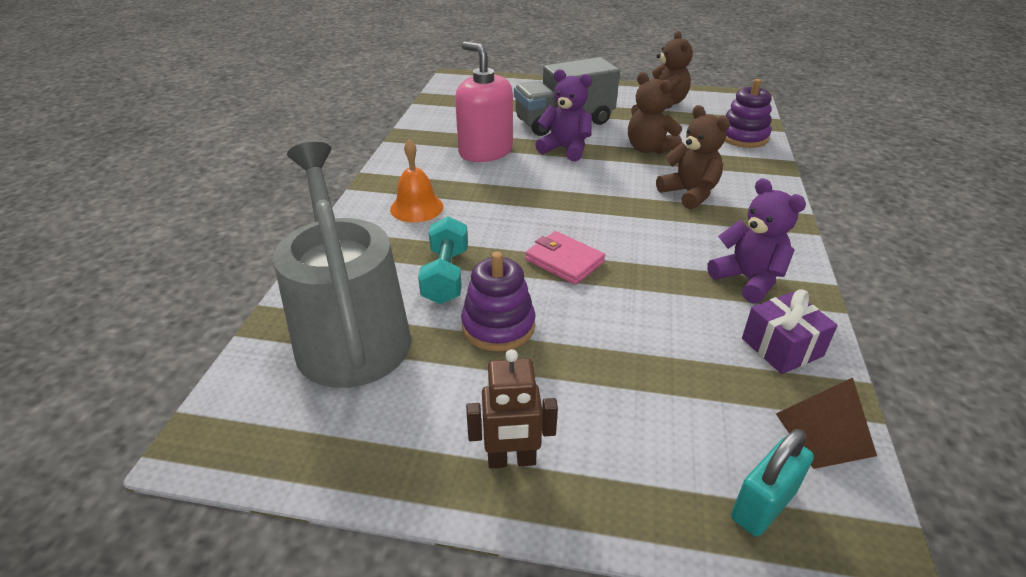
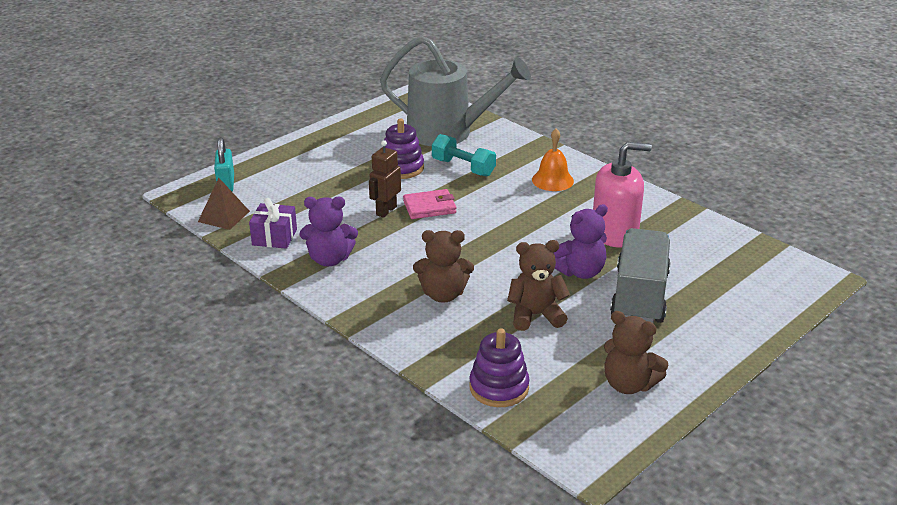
camera: 125 degrees right, 5 degrees down
(511, 460) = (322, 145): brown robot -> brown robot (386, 211)

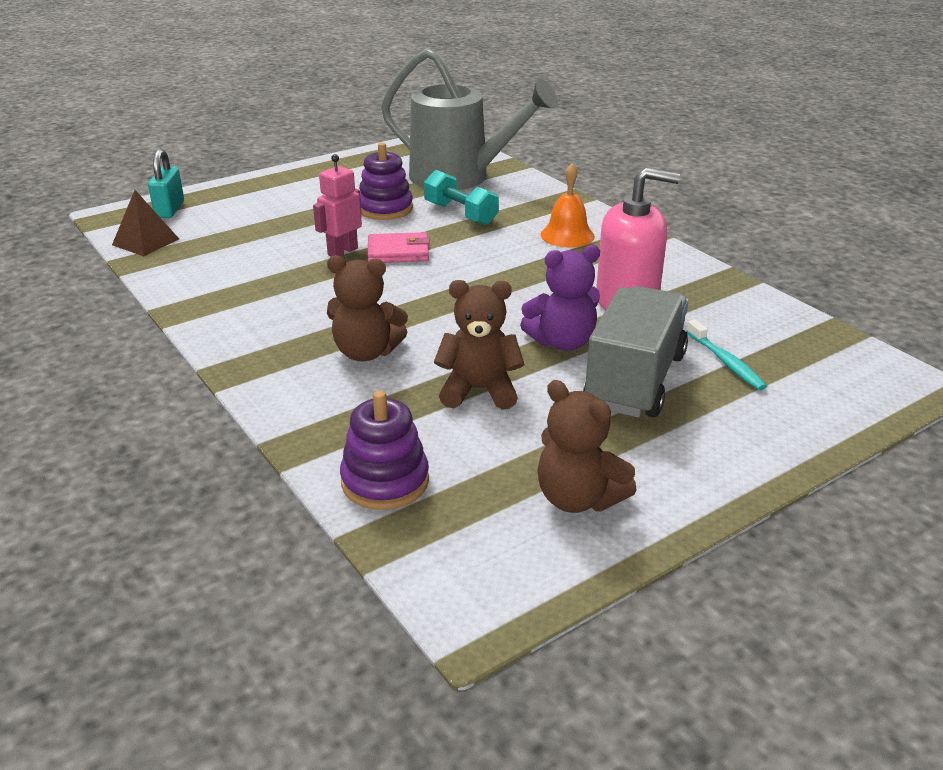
camera: 10 degrees right, 0 degrees up
(274, 237) = (191, 268): purple gift -> none
(329, 259) = (243, 298): purple teddy bear -> none
(386, 211) = (342, 251): brown robot -> pink robot
(697, 276) = (726, 362): none -> turquoise toothbrush

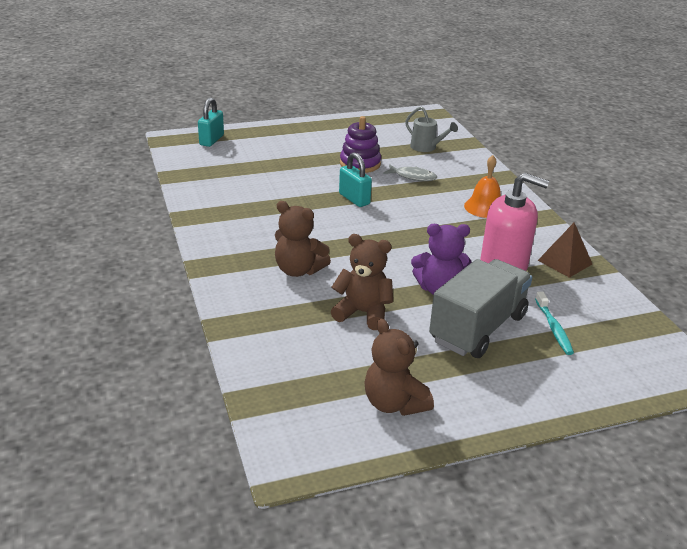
camera: 15 degrees right, 0 degrees up
(145, 242) = (186, 162): brown pyramid -> brown pyramid (564, 262)
(342, 251) = (315, 192): pink robot -> none
(385, 481) = (271, 363): purple stacking toy -> none
(398, 252) = (354, 199): pink wallet -> turquoise padlock
(460, 178) = (426, 147): grey watering can -> grey watering can, size x0.43
(460, 214) = (413, 177): turquoise dumbbell -> grey fish

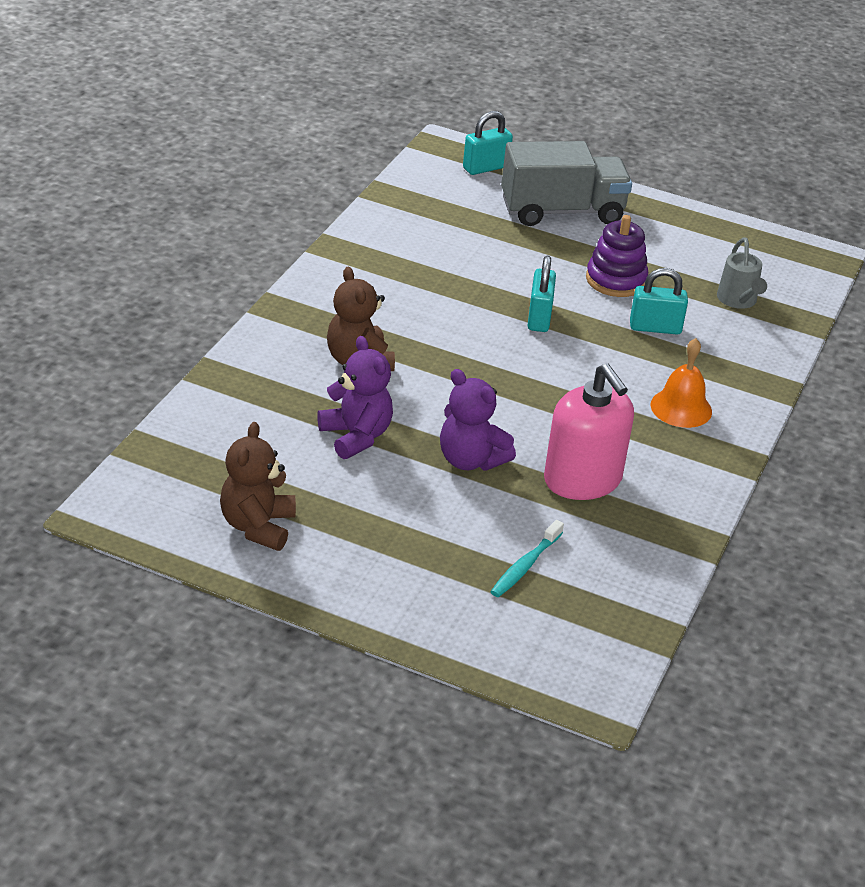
camera: 40 degrees right, 5 degrees up
(363, 313) = (356, 436): brown teddy bear -> purple teddy bear
(413, 177) = (655, 328): grey fish -> turquoise padlock
(478, 328) = (445, 517): grey truck -> grey truck (562, 211)
(564, 262) = (665, 516): brown pyramid -> none

